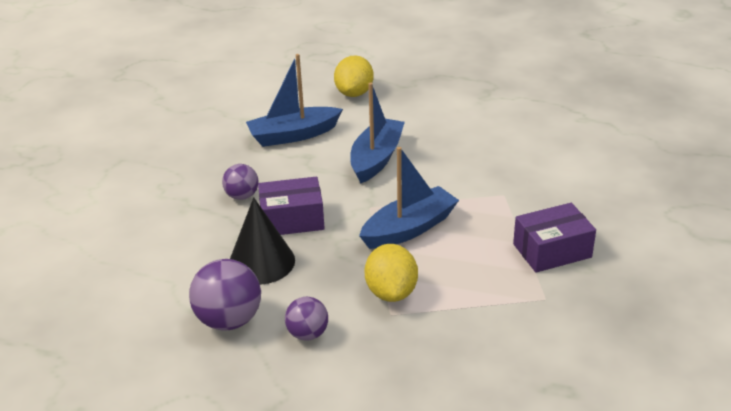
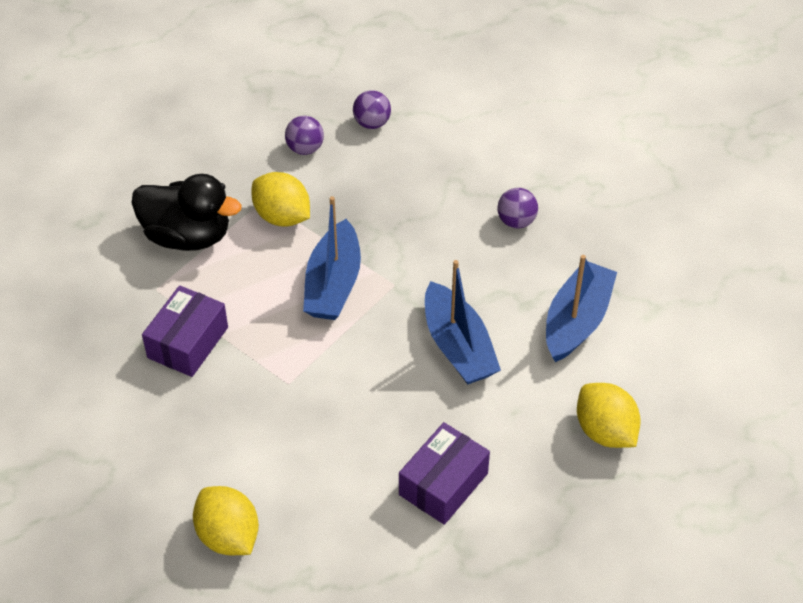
camera: 135 degrees right, 15 degrees up
(229, 320) = (372, 123): purple ball -> purple ball, size x0.61
(261, 262) = (412, 176): black cone -> none
(292, 219) = (441, 227): purple box -> purple box (443, 484)
(482, 322) = (188, 236): none -> black duck
(613, 150) = (228, 536): none -> yellow lemon

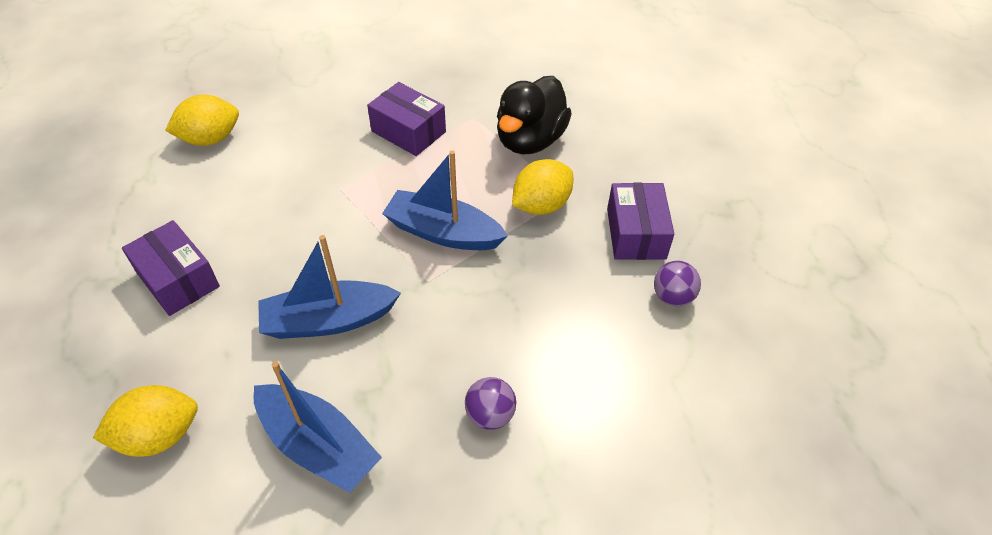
camera: 100 degrees right, 0 degrees up
(305, 149) = (636, 233): purple ball -> purple box

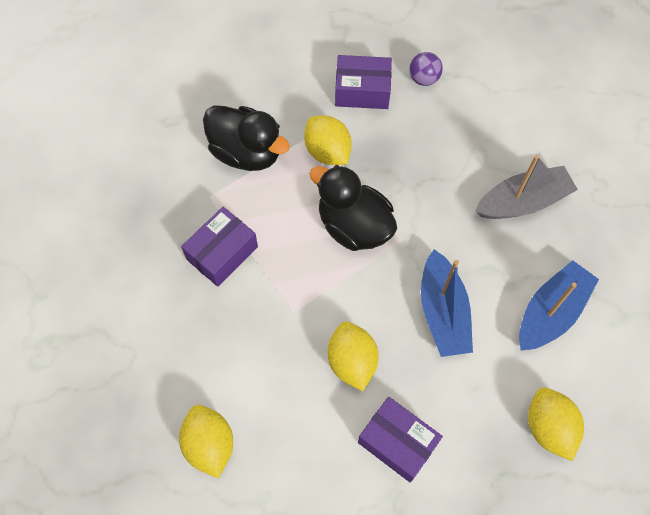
camera: 85 degrees left, 15 degrees up
(178, 279) = (397, 442): purple box -> purple box turned 75 degrees clockwise
(277, 237) = (352, 361): none -> yellow lemon
(443, 232) = (353, 226): blue boat -> black duck
(490, 415) = (522, 202): purple ball -> grey boat

